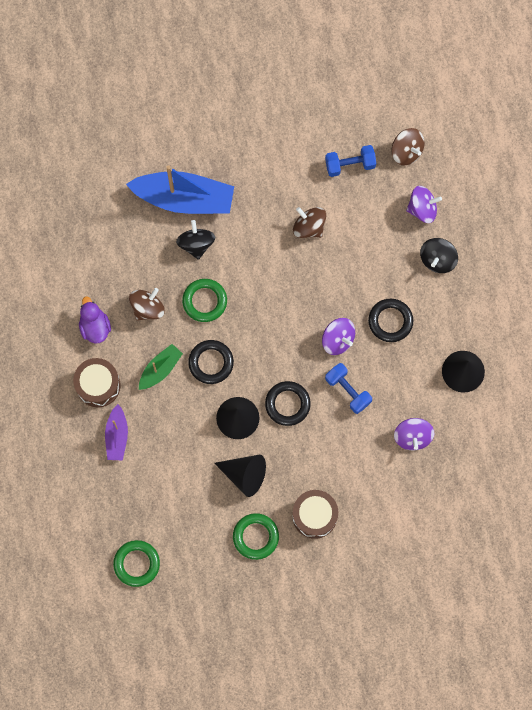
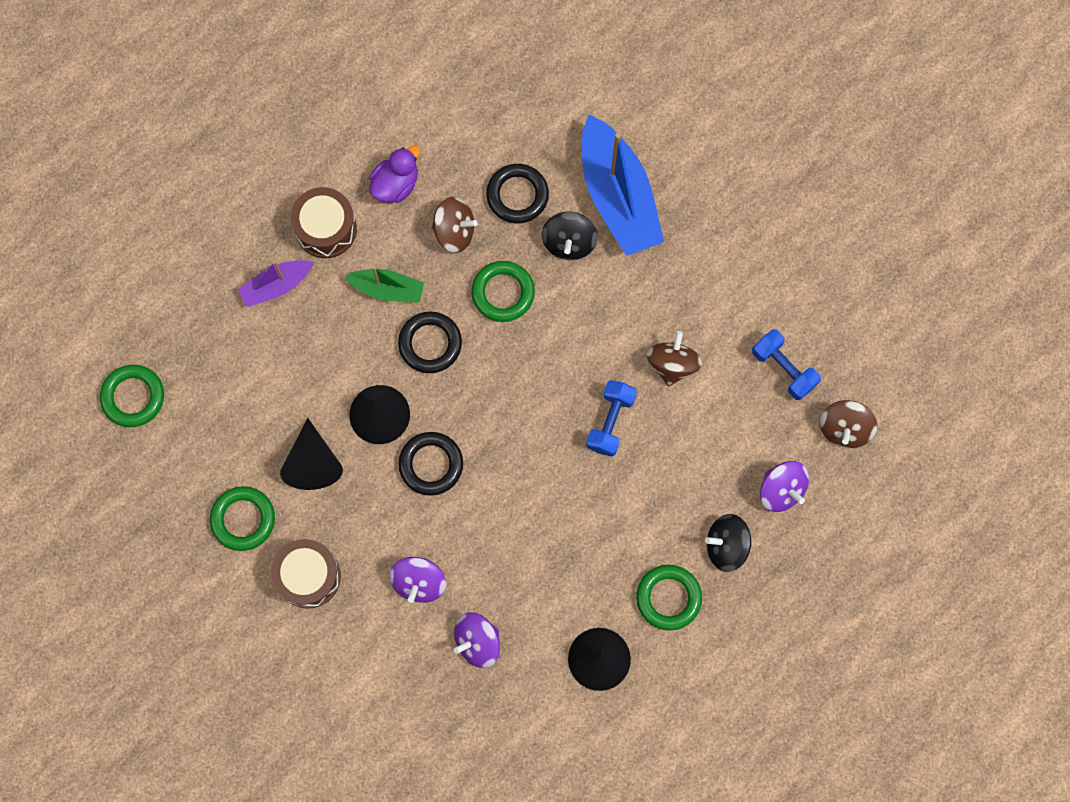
camera: 60 degrees right, 0 degrees up
(196, 244) = (569, 242): black spinning top -> black spinning top turned 135 degrees clockwise
(338, 340) = (548, 480): purple spinning top -> purple spinning top (419, 582)
(348, 390) = (490, 528): blue dumbbell -> blue dumbbell (610, 422)
(390, 321) = (610, 531): black ring -> black ring (517, 195)
(449, 310) = (668, 598): none -> green ring

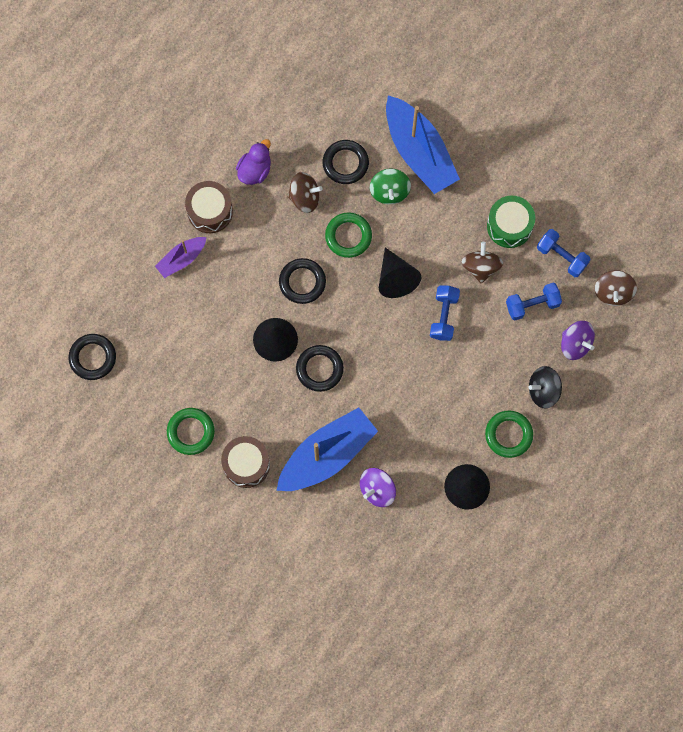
camera: 10 degrees left, 0 degrees up
(133, 397) = (92, 358): green ring -> black ring
(313, 462) = (233, 382): black cone -> black cone (396, 278)
(387, 289) = (263, 247): green boat -> none
(419, 582) = (327, 455): purple spinning top -> blue boat
(569, 242) = (389, 191): black spinning top -> green spinning top
(720, 315) = (509, 226): none -> green drum
(732, 427) = (532, 304): none -> blue dumbbell

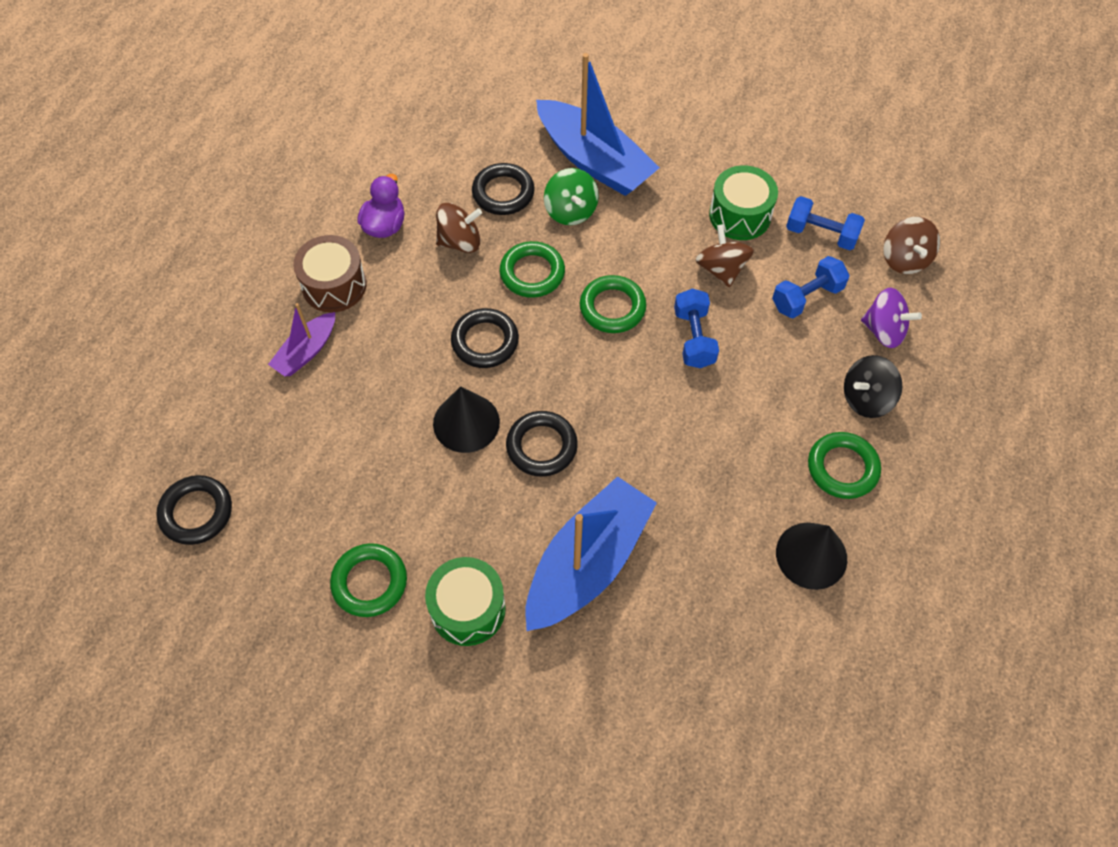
camera: 15 degrees left, 15 degrees down
(246, 464) = (468, 609): brown drum -> green drum
(377, 490) = (680, 595): purple spinning top -> none
(396, 278) = (612, 307): black cone -> green ring

